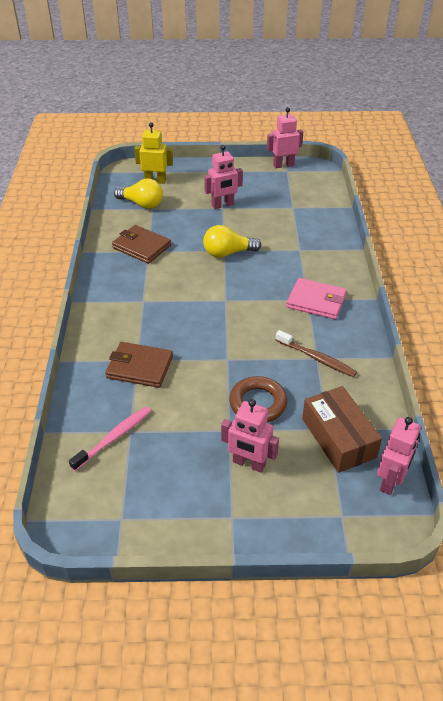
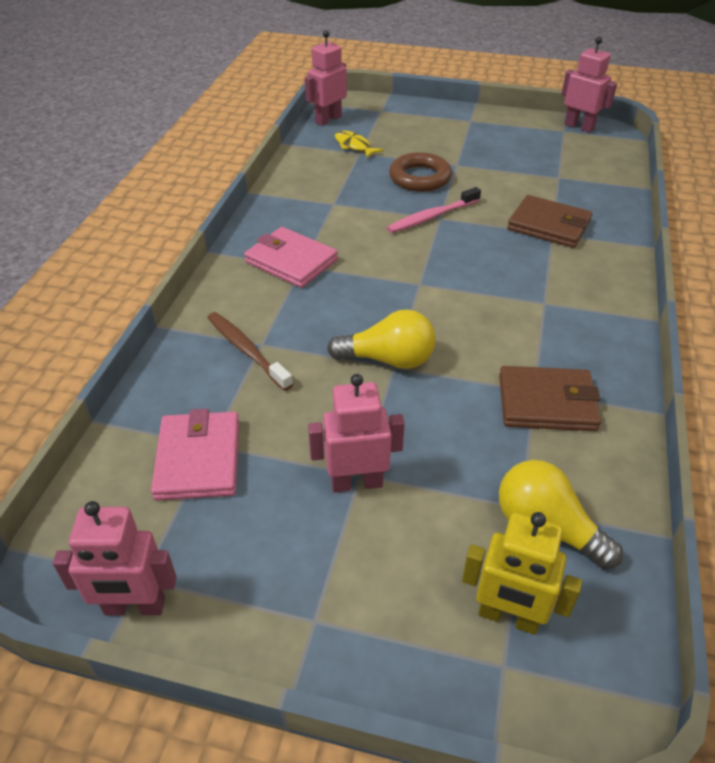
camera: 165 degrees left, 0 degrees up
(114, 437) = (575, 175): pink toothbrush -> pink toothbrush (432, 217)
(141, 247) = (546, 403): brown wallet -> brown wallet turned 45 degrees counterclockwise
(249, 464) = (445, 143): pink robot -> pink robot (579, 127)
(293, 202) = (198, 459): none -> pink wallet
(317, 358) = (333, 203): brown toothbrush -> brown toothbrush (246, 350)
(338, 438) = (354, 146): brown box -> yellow fish

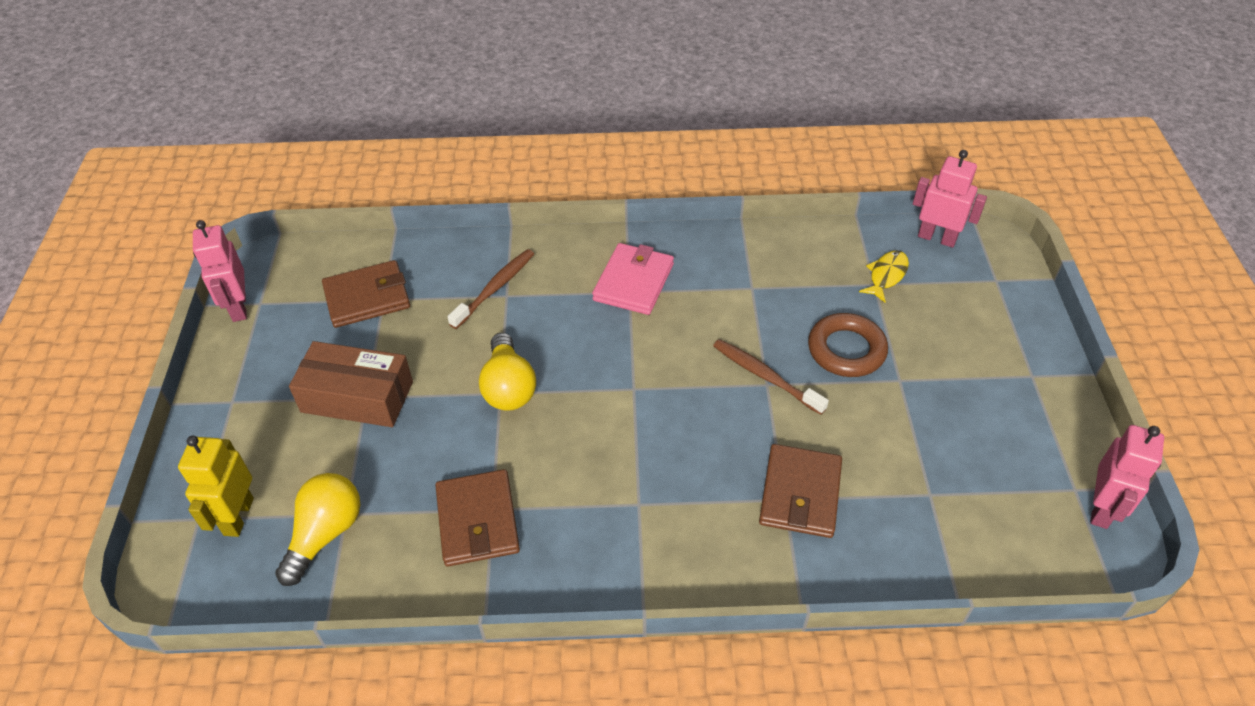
camera: 75 degrees right, 5 degrees up
(198, 459) = (367, 297): pink wallet -> brown wallet
(356, 482) = (357, 397): pink robot -> brown box
(432, 217) = (765, 376): pink toothbrush -> brown toothbrush

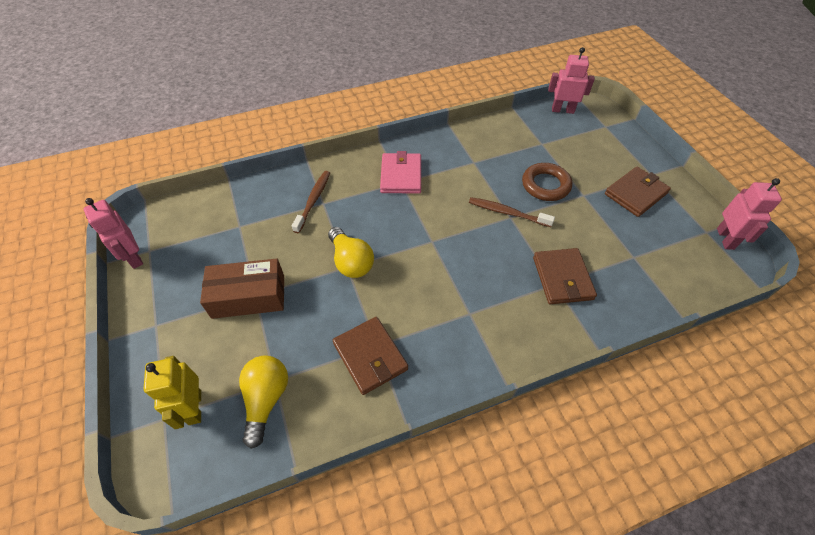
camera: 20 degrees left, 5 degrees up
(367, 297) = (227, 227): brown wallet -> brown wallet (635, 194)
(886, 275) = (546, 137): yellow fish -> none

